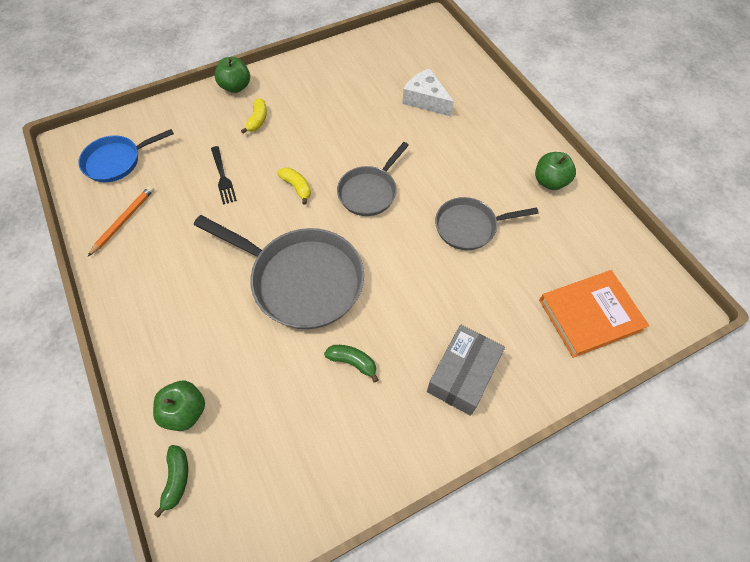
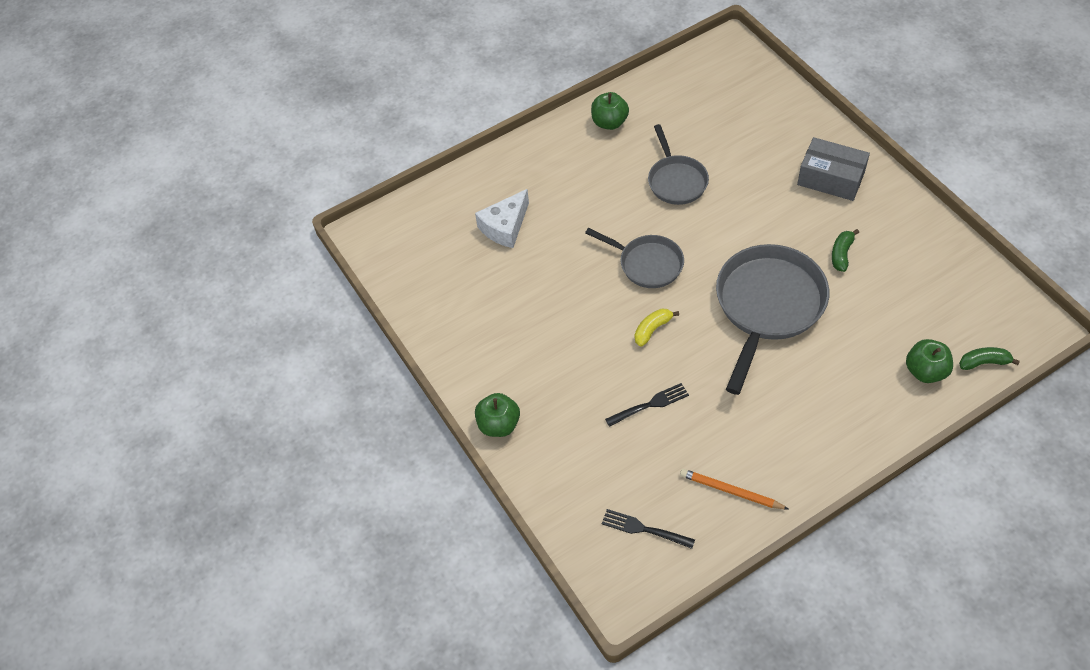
camera: 90 degrees left, 5 degrees down
(116, 161) = (644, 529): blue pan -> black fork
(257, 120) = (555, 388): yellow banana -> none
(590, 315) = (752, 99): orange book -> none

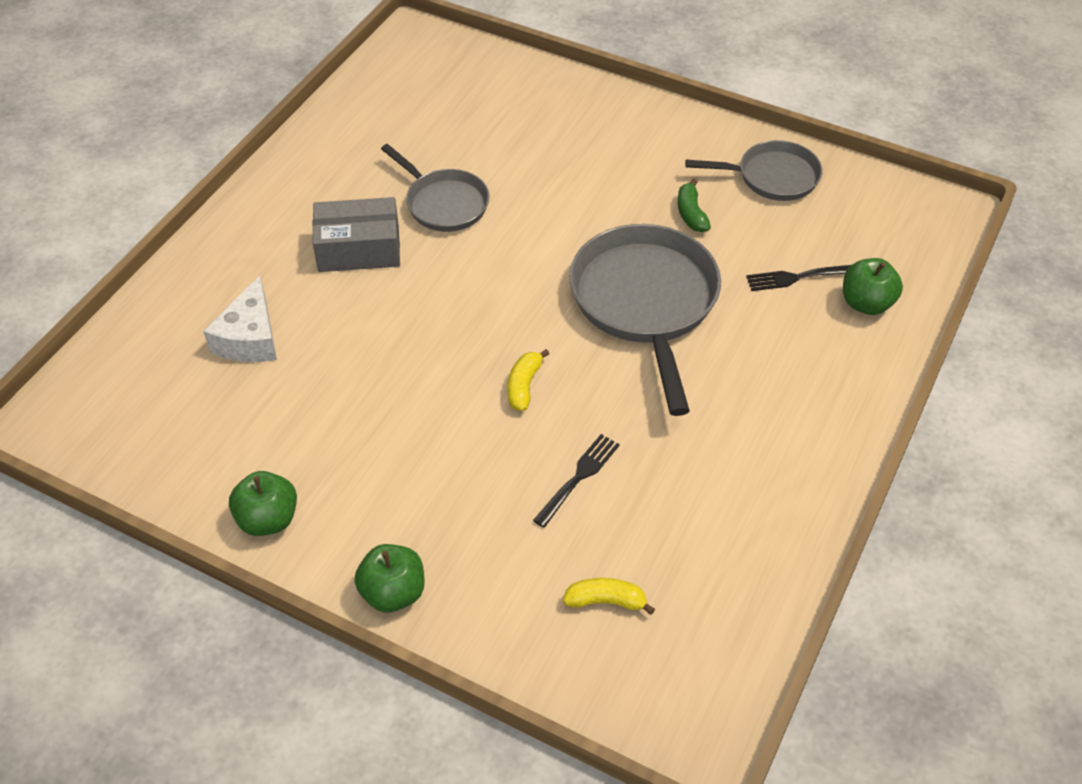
camera: 35 degrees left, 5 degrees down
(609, 122) = (316, 166): green apple -> green apple (268, 519)
(618, 489) = (606, 601): none -> yellow banana
(644, 529) = (669, 635): black fork -> black fork (797, 277)
(647, 264) = (468, 311): grey pan -> grey pan (772, 177)
(731, 491) = (744, 537): orange pencil -> none
(831, 178) = (625, 138): grey box -> grey box (359, 249)
(984, 362) = (919, 269): green banana -> none

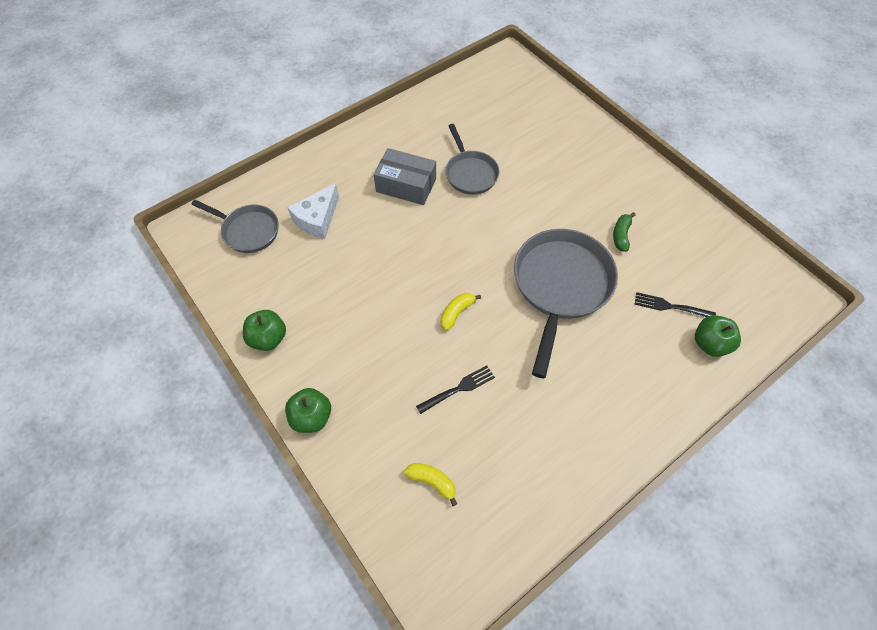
camera: 25 degrees right, 10 degrees up
(772, 177) = (689, 229): grey pan -> grey pan (248, 231)

